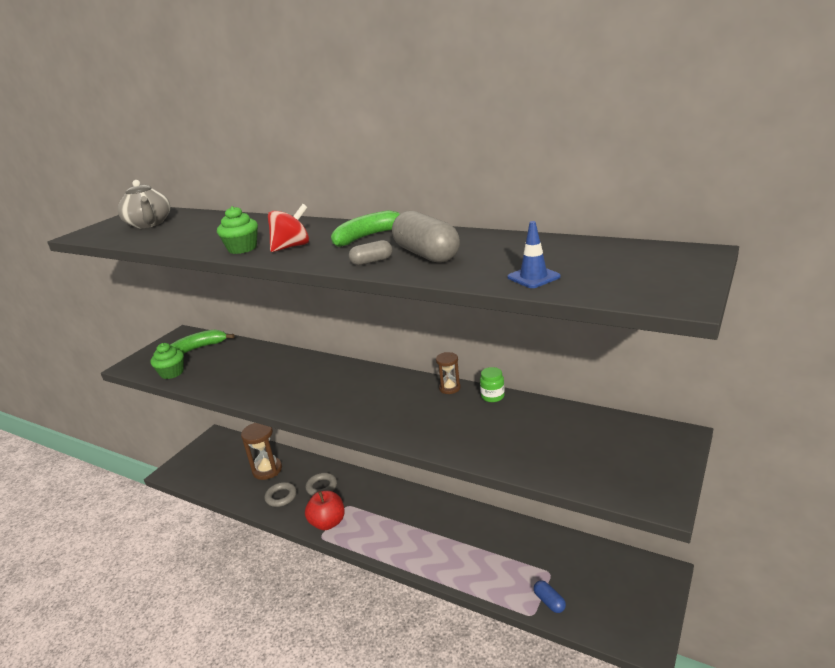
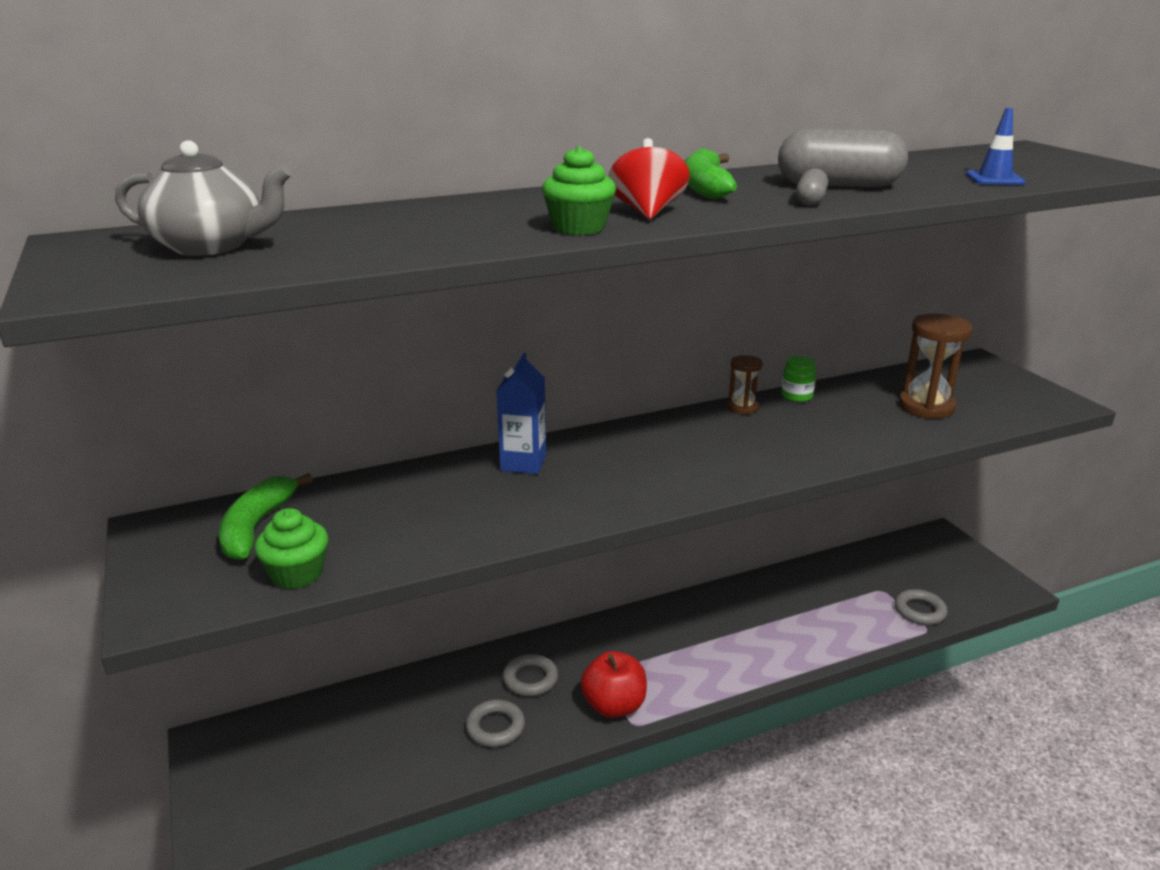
camera: 55 degrees left, 0 degrees up
(267, 470) = (408, 716): brown hourglass -> brown hourglass (926, 407)
(307, 367) = (523, 463): none -> blue carton
(549, 602) = (919, 611): blue capsule -> grey ring

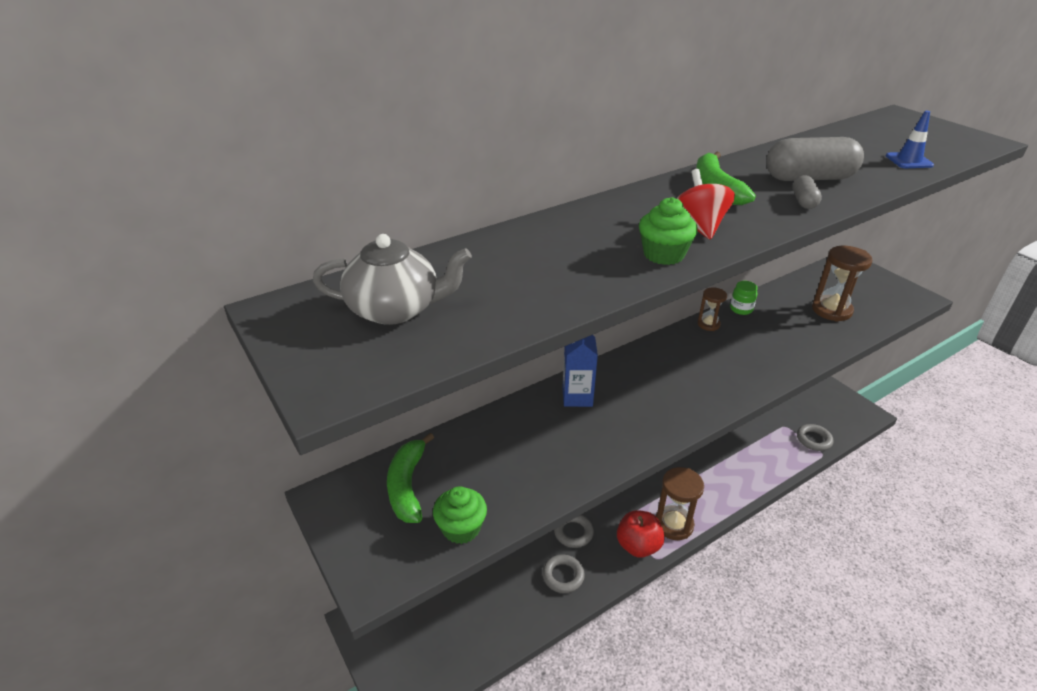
camera: 10 degrees left, 10 degrees up
(674, 687) = (673, 524): none -> brown hourglass

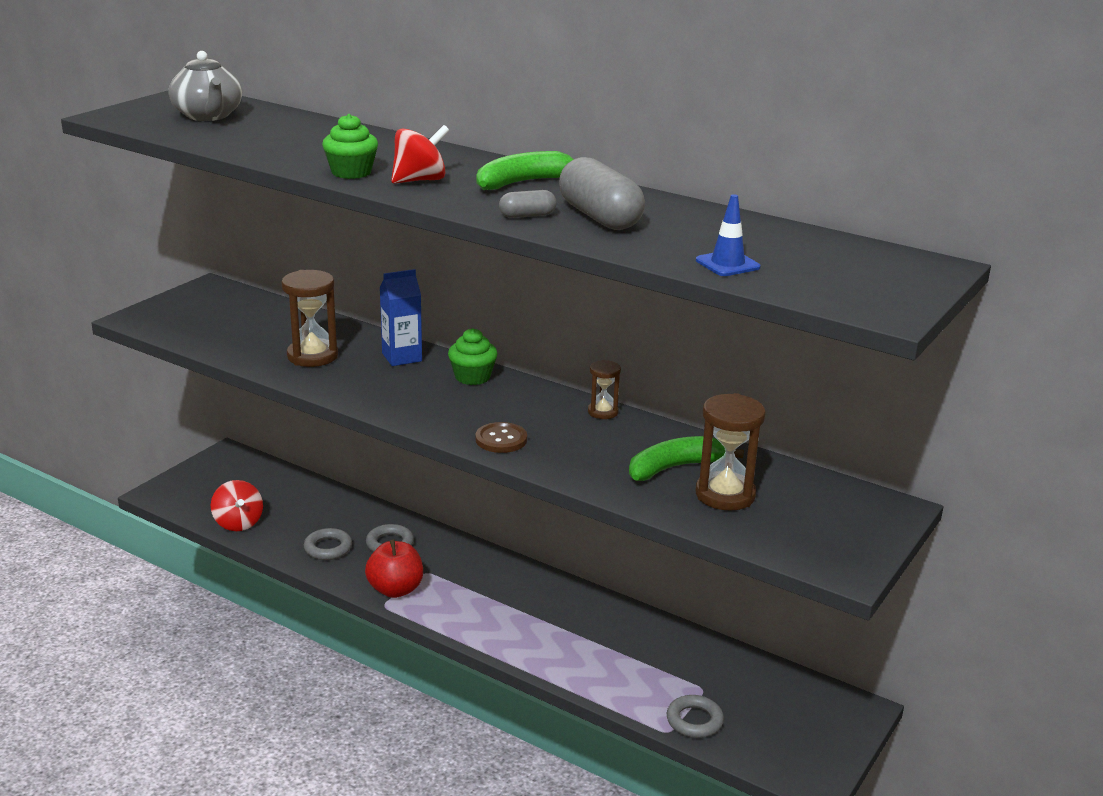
camera: 65 degrees right, 10 degrees down
(407, 486) = (237, 310): green banana -> green banana (675, 467)
(461, 528) = (200, 337): green cupcake -> green cupcake (472, 377)
(493, 636) = (238, 523): none -> red spinning top
(673, 524) = (443, 610): brown hourglass -> brown hourglass (312, 356)
(741, 309) = (660, 430): green jar -> none
(741, 379) = (501, 439): none -> brown button

